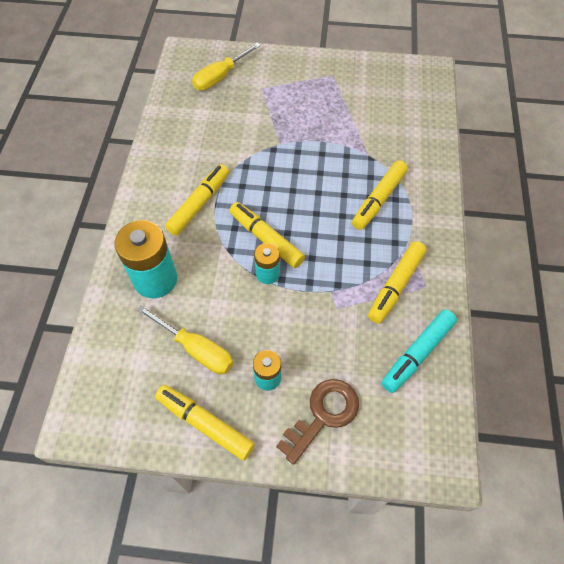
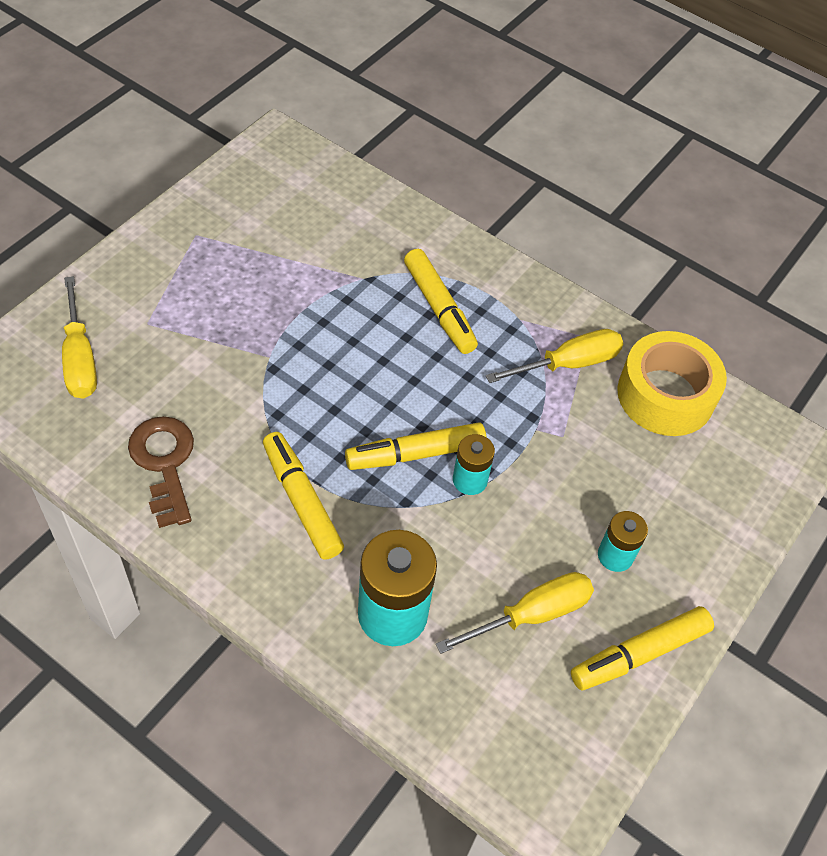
camera: 65 degrees left, 5 degrees down
(323, 415) = (691, 524): brown key -> brown key (164, 463)
(395, 286) = (569, 363): yellow marker -> yellow screwdriver
(417, 354) = (665, 395): turquoise marker -> yellow tape

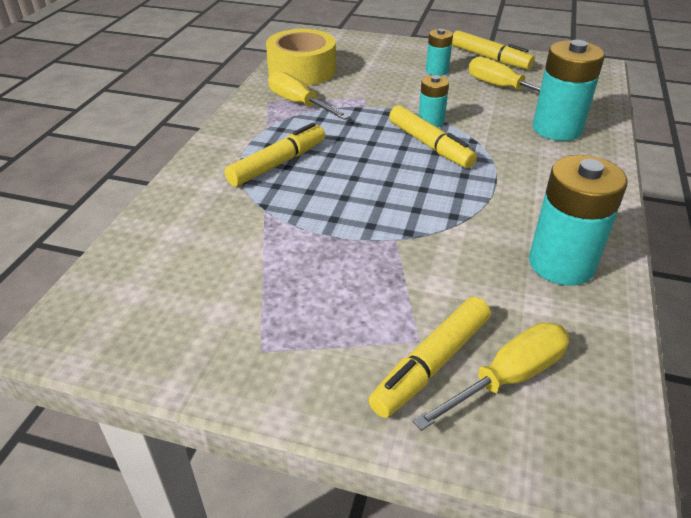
camera: 105 degrees left, 15 degrees down
(164, 463) = (561, 264): brown key -> turquoise battery
(301, 501) = (518, 183): yellow marker -> yellow marker (431, 364)

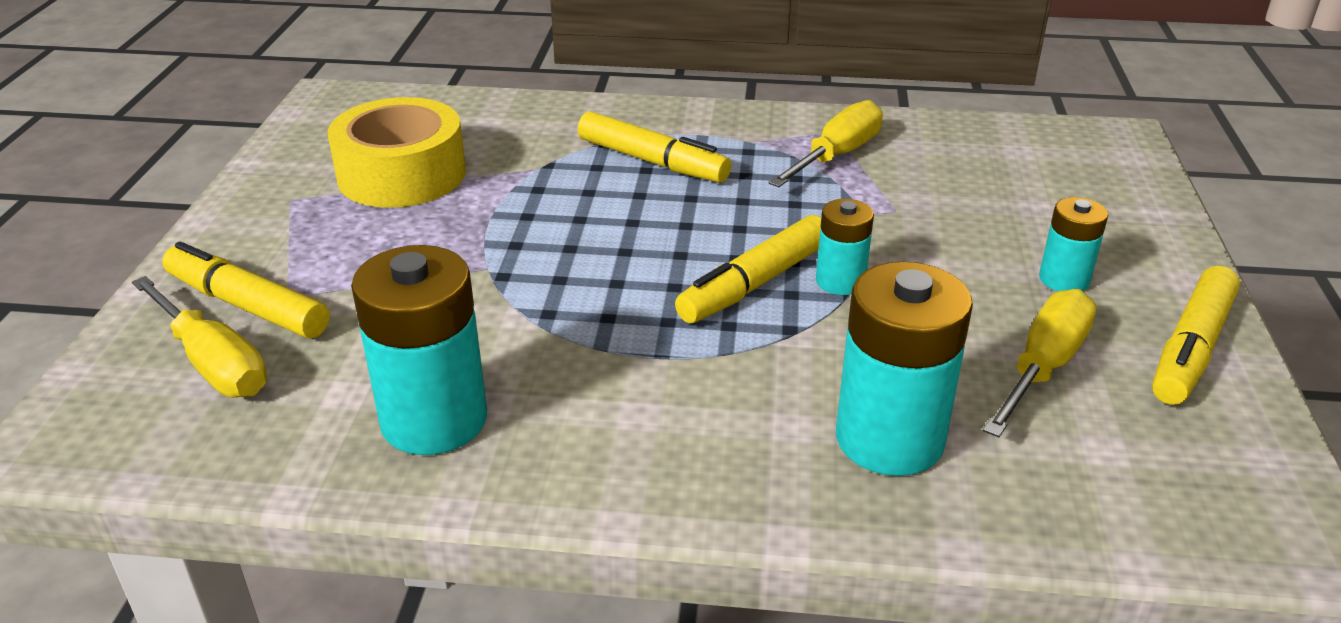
camera: 80 degrees right, 5 degrees down
(302, 70) = (957, 144): yellow tape -> yellow tape (402, 174)

